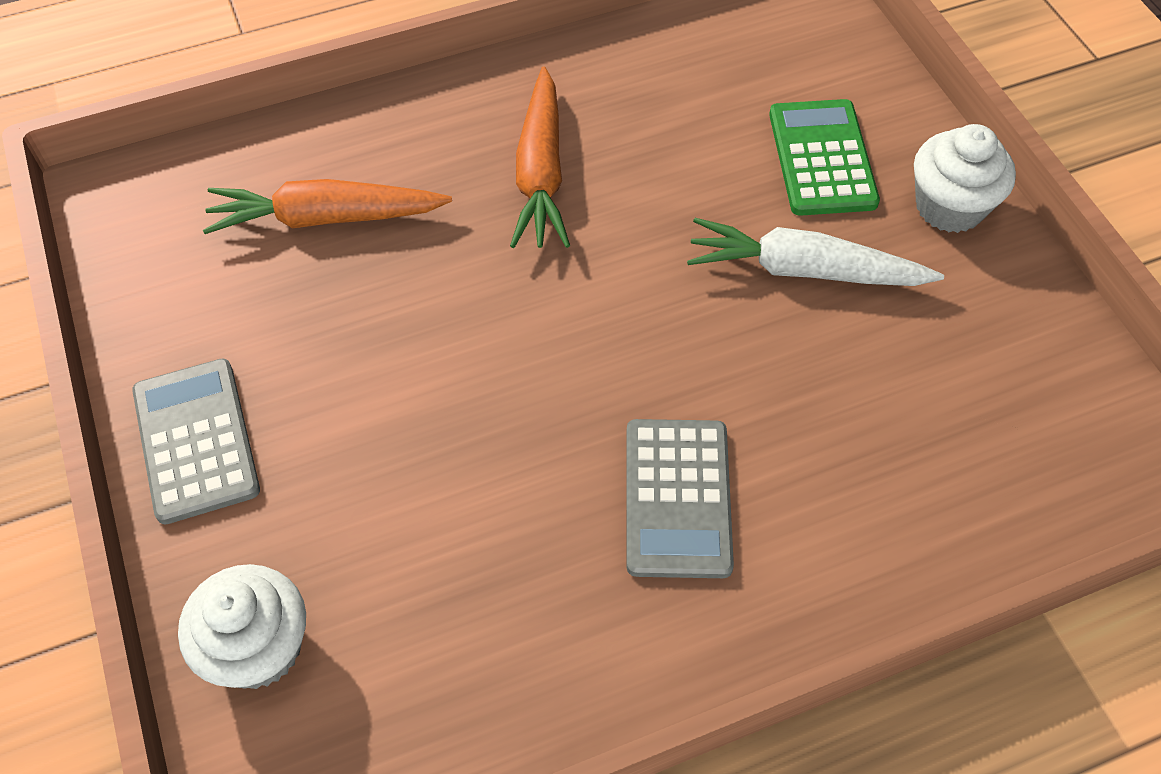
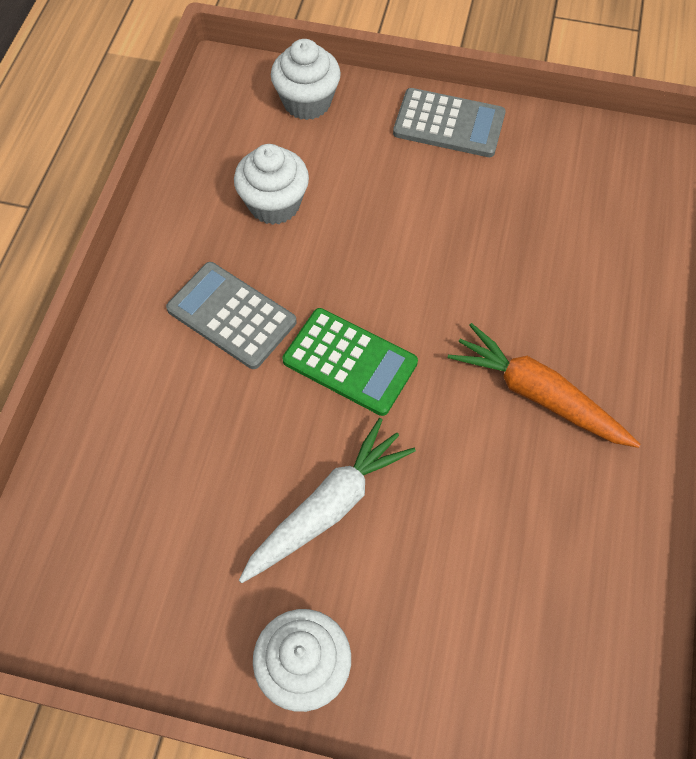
camera: 125 degrees right, 5 degrees up
(325, 218) = (578, 250): orange carrot -> none
(478, 564) = (274, 204): none -> white cupcake
(822, 158) = (420, 605): green calculator -> green calculator (350, 362)

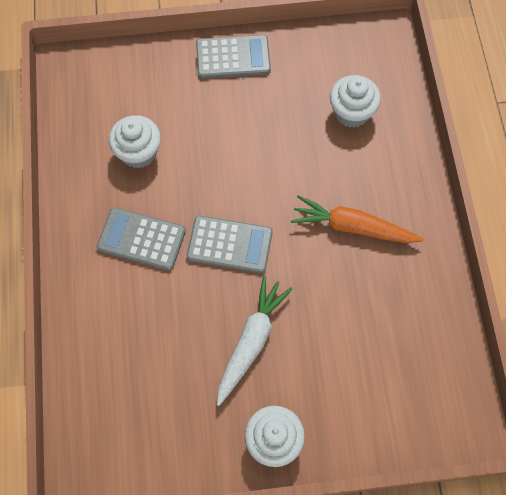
camera: 20 degrees left, 5 degrees up
(307, 102) = (131, 70): white cupcake -> white cupcake (351, 112)
(350, 362) = (229, 245): green calculator -> grey calculator

